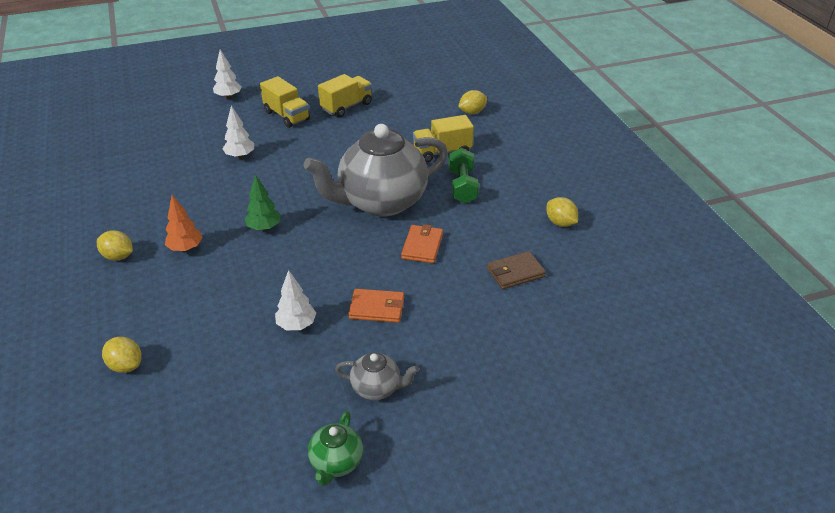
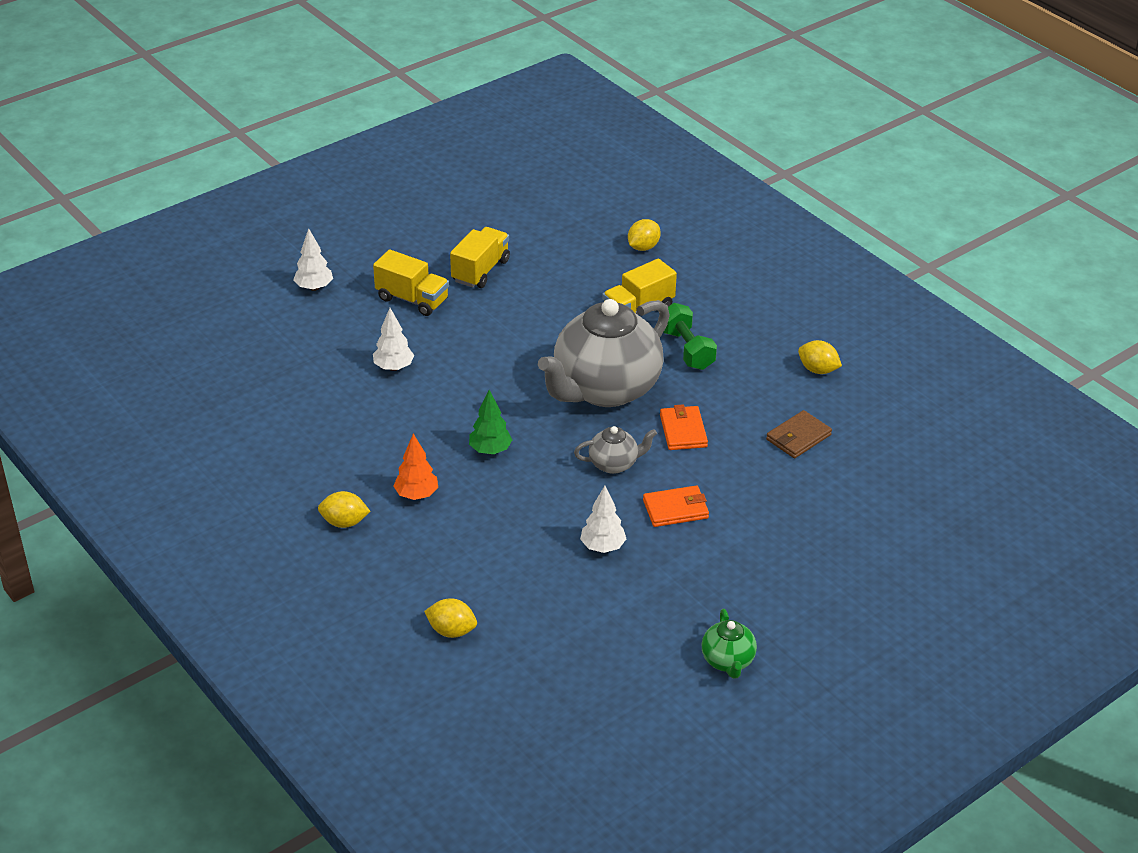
camera: 20 degrees left, 0 degrees up
(377, 388) = (725, 586): grey teapot -> grey teapot (614, 464)

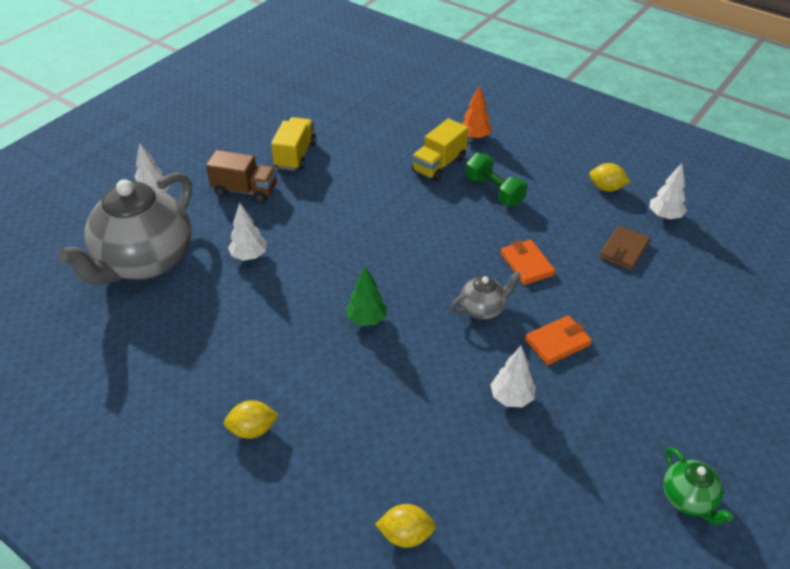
camera: 15 degrees left, 5 degrees up
(412, 299) = (245, 190): yellow truck -> brown truck
(416, 495) = (314, 382): orange tree -> orange tree (474, 137)
(605, 389) = (443, 239): grey teapot -> grey teapot (145, 262)
(643, 247) = (419, 114): yellow lemon -> none
(867, 411) = (664, 216): none -> white tree

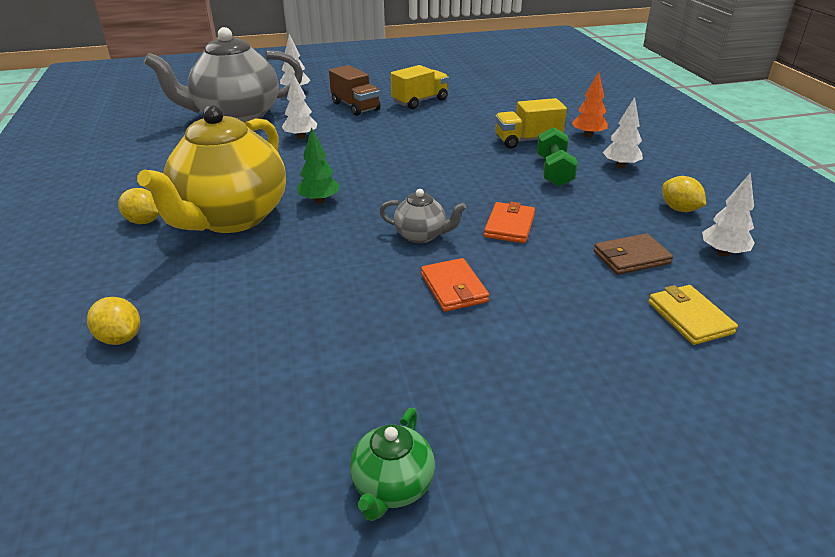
camera: 40 degrees right, 10 degrees down
(322, 379) = (231, 218): none -> yellow teapot
(511, 398) = (348, 302): white tree -> white tree (620, 166)
(557, 342) = (454, 288): orange wallet -> orange wallet turned 60 degrees clockwise
(697, 281) = (689, 317): none -> yellow wallet

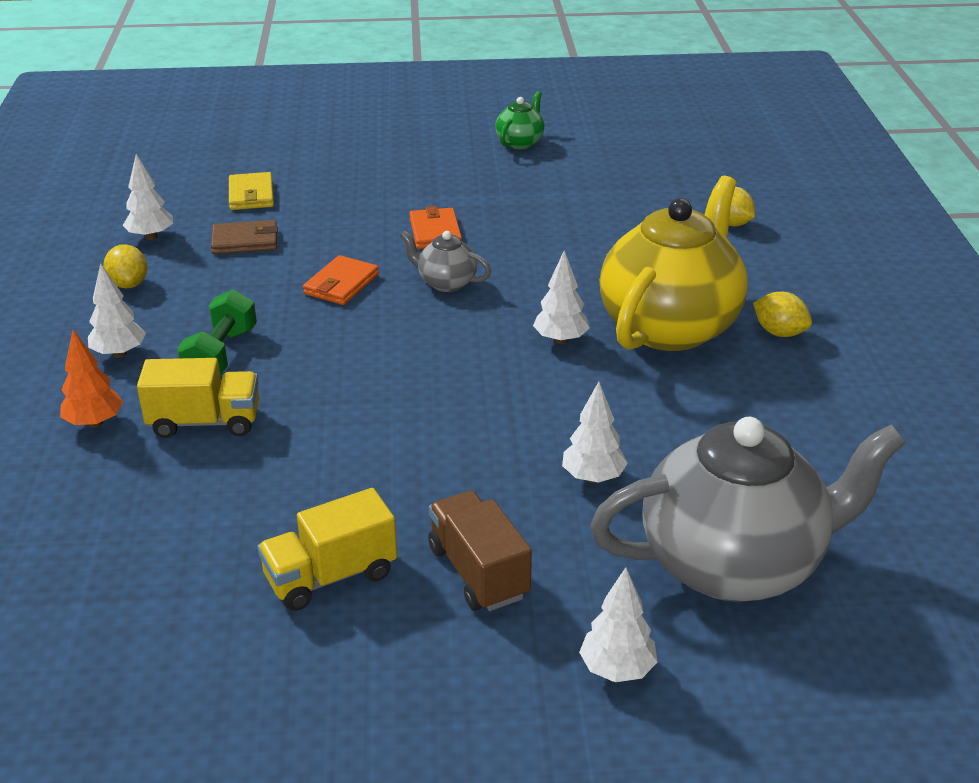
camera: 170 degrees left, 0 degrees up
(319, 201) = (560, 340): green tree -> white tree

